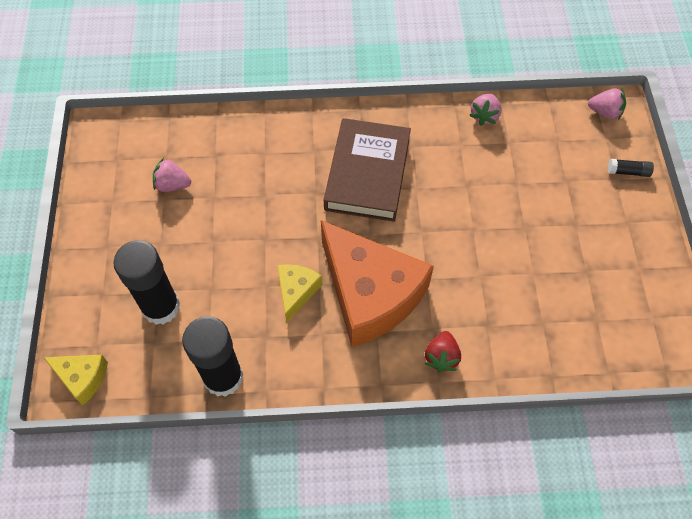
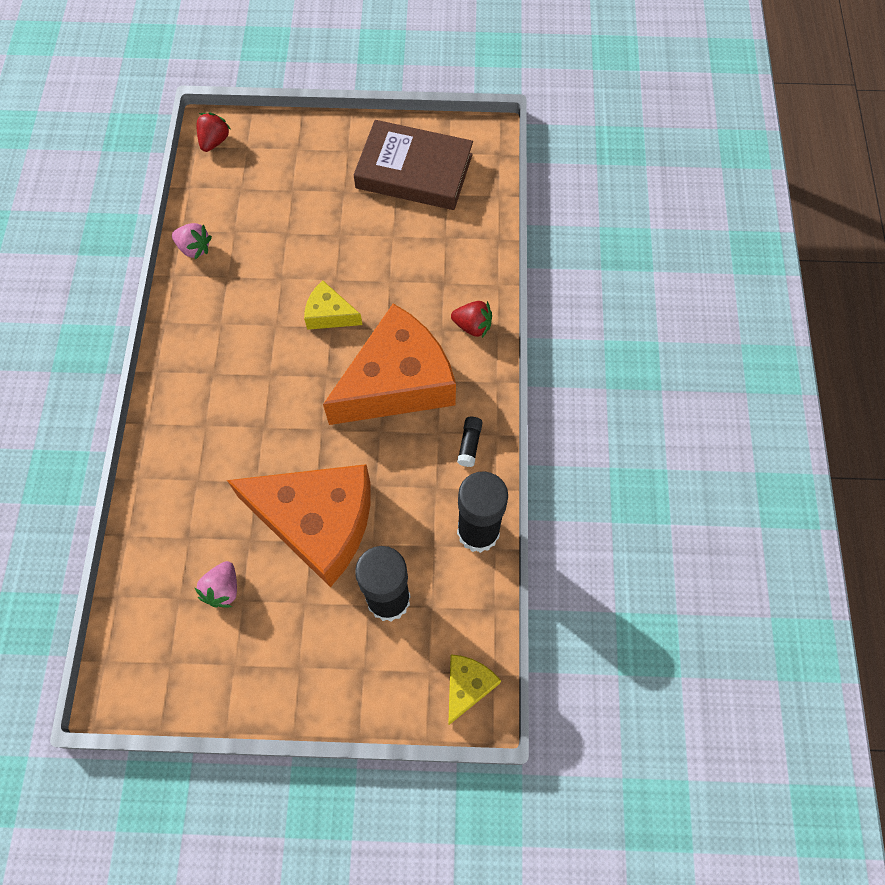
camera: 85 degrees left, 5 degrees up
(229, 244) = (317, 522): none -> orange cheese
(296, 291) = (386, 454): yellow cheese -> yellow cheese (329, 314)
(367, 174) = (248, 371): brown book -> brown book (414, 171)
(605, 112) = (214, 141): pink strawberry -> red strawberry
(628, 172) = (291, 137): black glue stick -> black glue stick (469, 444)

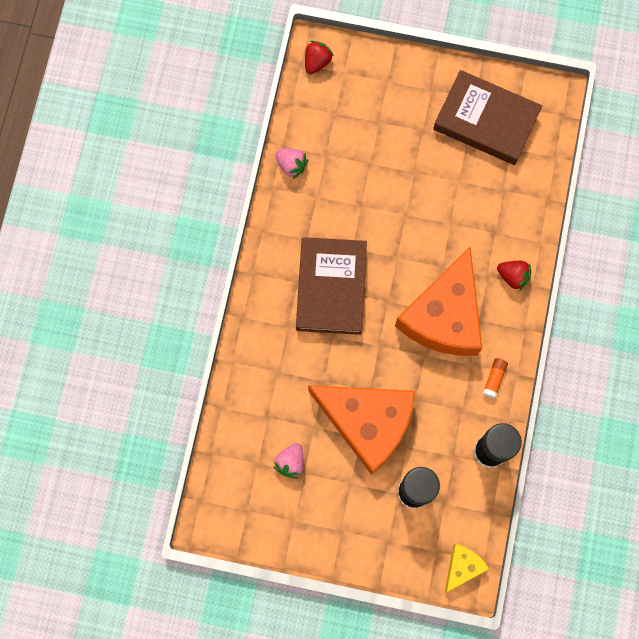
camera: 10 degrees right, 10 degrees up
(255, 372) = (331, 288): none -> brown book
(329, 314) = (397, 246): yellow cheese -> none
(397, 382) = (444, 316): orange cheese -> orange cheese turned 135 degrees clockwise
(469, 444) = (494, 379): black glue stick -> orange glue stick

